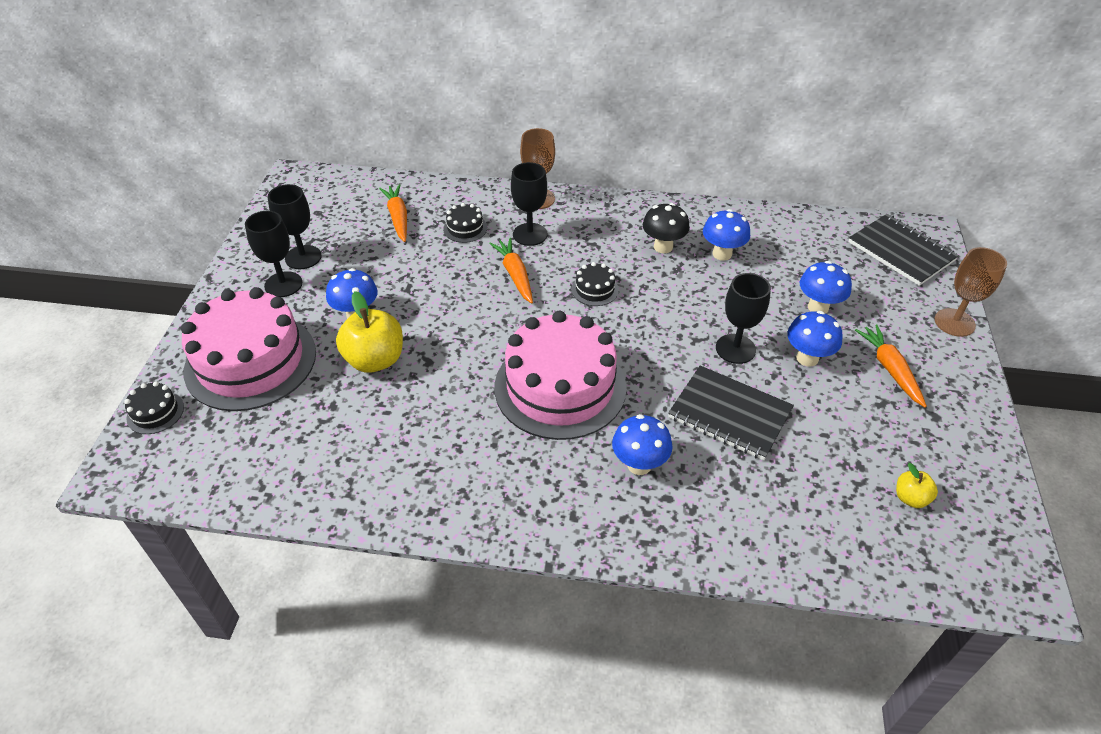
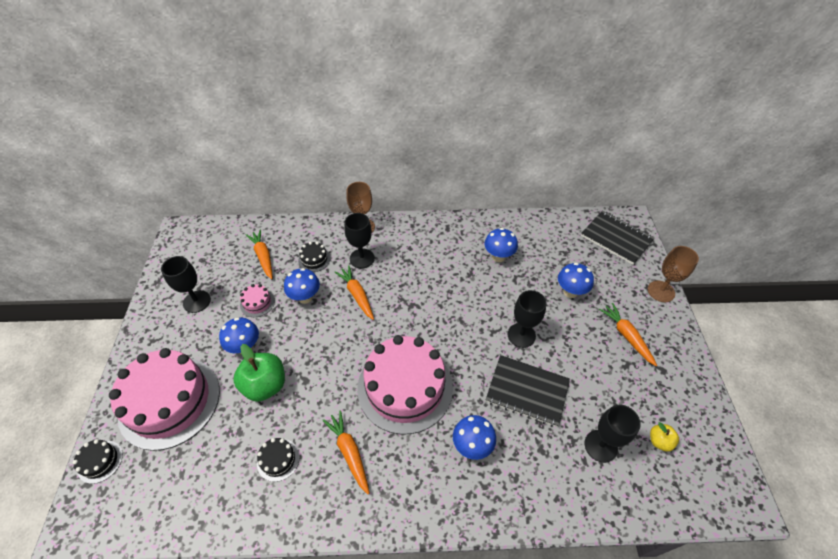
camera: 10 degrees left, 5 degrees up
(283, 284) = (185, 328): black goblet -> black goblet (600, 446)
(375, 360) = (265, 385): yellow apple -> green apple
(381, 268) = (257, 303): none -> pink cake
(471, 448) = (349, 452): none -> orange carrot
(595, 289) = (415, 299): black cake -> black cake (278, 460)
(663, 247) = (457, 256): black mushroom -> none
(807, 358) = (571, 335): blue mushroom -> blue mushroom (305, 297)

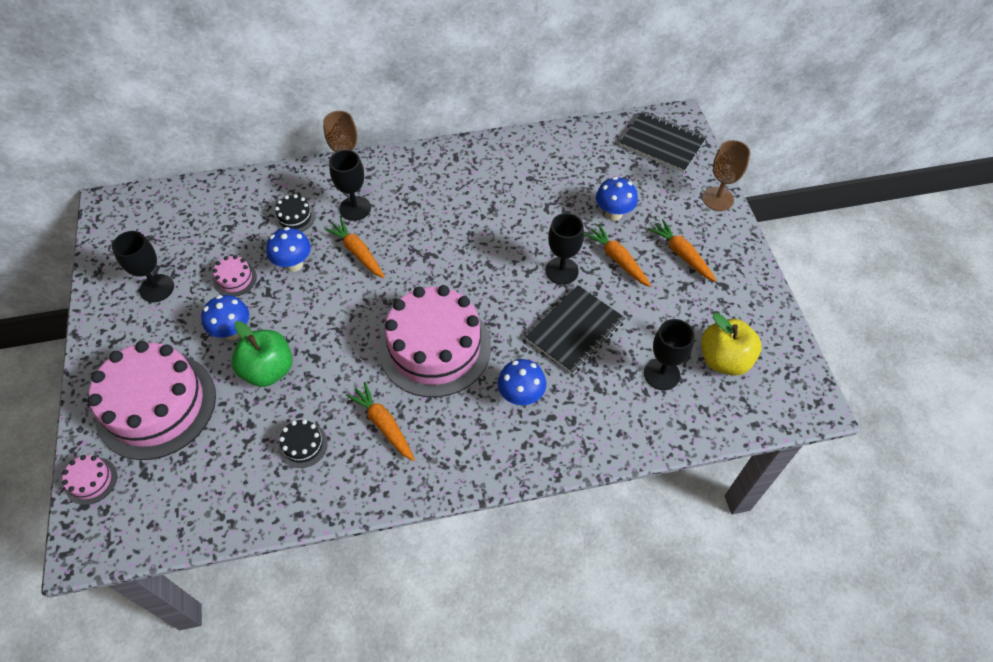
camera: 10 degrees left, 5 degrees up
(100, 461) = (91, 481): black cake -> pink cake
(263, 257) = (228, 223): orange carrot -> orange carrot (617, 259)
(498, 257) = (523, 184): blue mushroom -> none
(527, 391) = (575, 331): black notebook -> black notebook turned 60 degrees counterclockwise
(659, 441) = (724, 359): yellow apple -> yellow apple, size x1.95

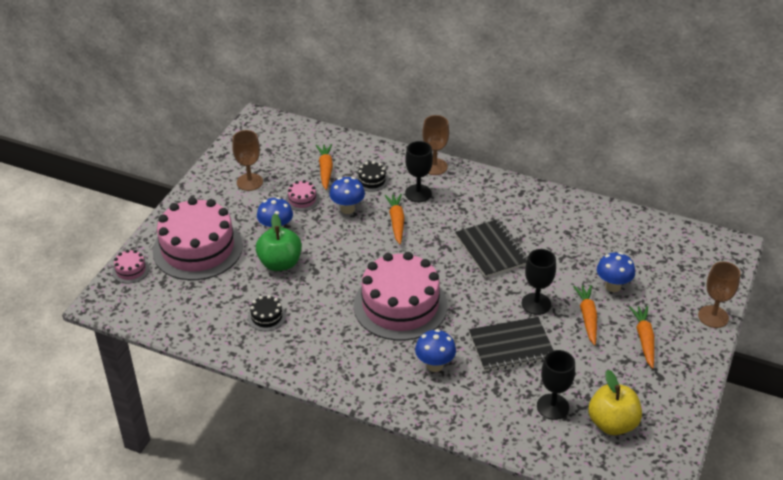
camera: 35 degrees right, 15 degrees down
(157, 288) = (249, 182): black goblet -> brown goblet
(383, 425) = (327, 332): orange carrot -> orange carrot (325, 170)
(662, 143) = (701, 257): black notebook -> black notebook (492, 250)

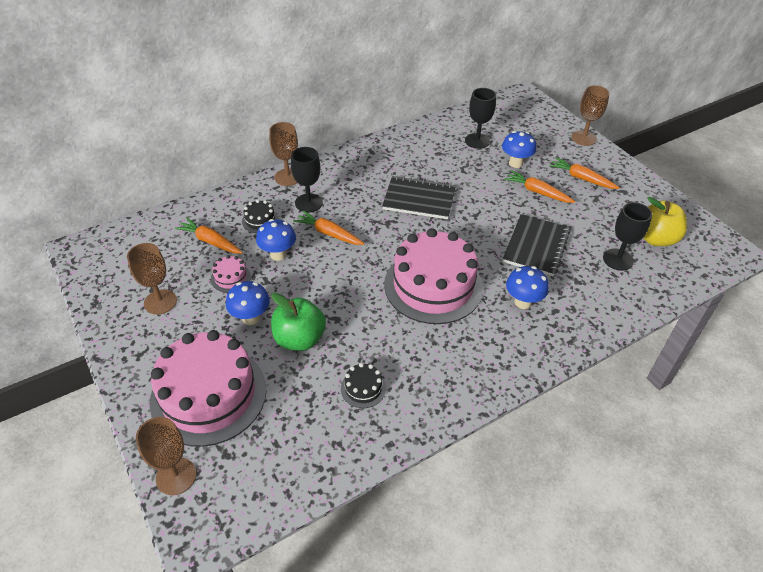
camera: 55 degrees left, 5 degrees up
(131, 270) = (176, 476): pink cake -> brown goblet
(536, 304) = (500, 209): black goblet -> black goblet (477, 141)

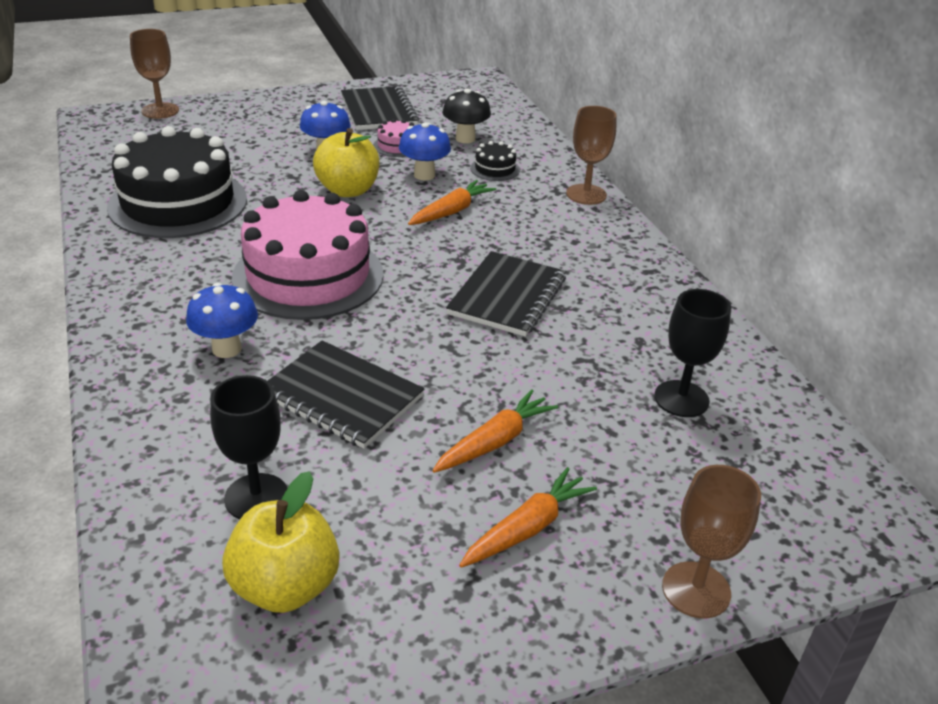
camera: 100 degrees right, 10 degrees down
(160, 302) = (379, 111): brown goblet -> black notebook
(208, 395) = (237, 127): pink cake -> none
(210, 241) = (465, 139): orange carrot -> black mushroom
(299, 339) = (276, 175): green apple -> none
(308, 203) = (523, 204): black goblet -> none
(313, 291) = (348, 190): none -> yellow apple
(363, 388) = (178, 203): black cake -> black cake, size x2.49
(515, 163) = (597, 435): blue mushroom -> none

